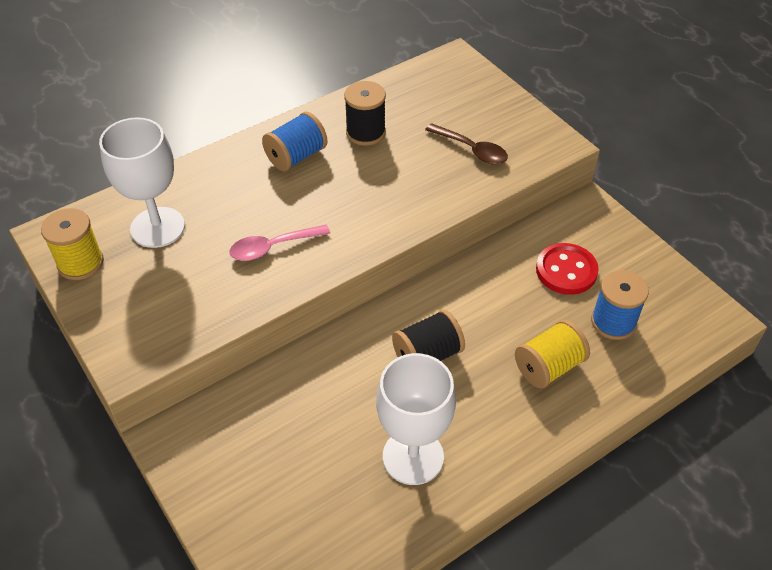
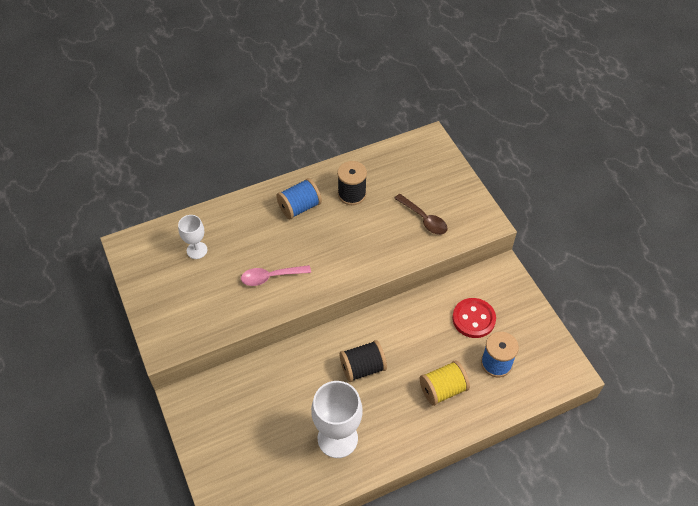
camera: 10 degrees right, 5 degrees up
(80, 263) = (143, 270): yellow spool -> none
(157, 227) = (197, 250): white goblet -> white goblet, size x0.56

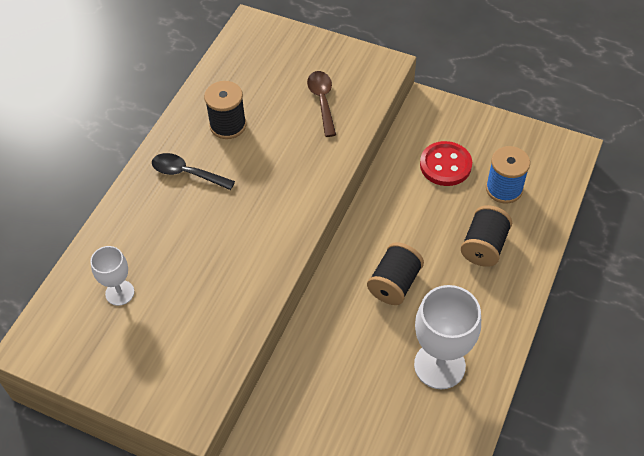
camera: 40 degrees left, 0 degrees up
(271, 277) = (230, 260): pink spoon -> none
(299, 207) = (187, 173): blue spool -> black spoon
(424, 219) = (322, 101): brown spoon -> brown spoon turned 105 degrees counterclockwise
(443, 389) = (484, 246): yellow spool -> black spool

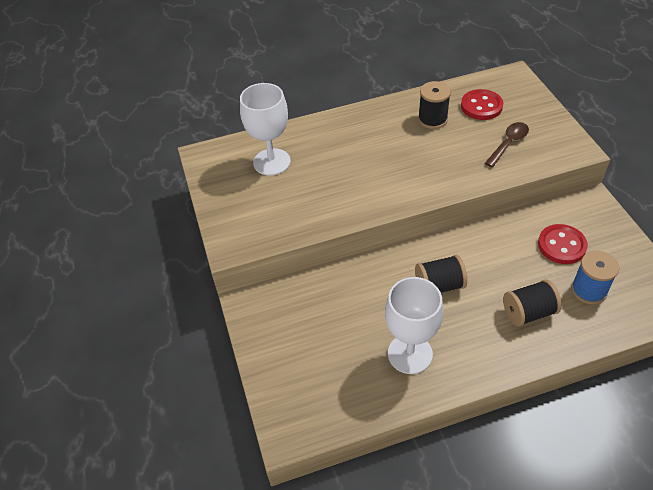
camera: 50 degrees right, 5 degrees down
(120, 293) = (272, 162): white goblet -> white goblet, size x1.77
(187, 173) = (378, 129): black spoon -> none
(257, 79) = (481, 106): none -> red button

